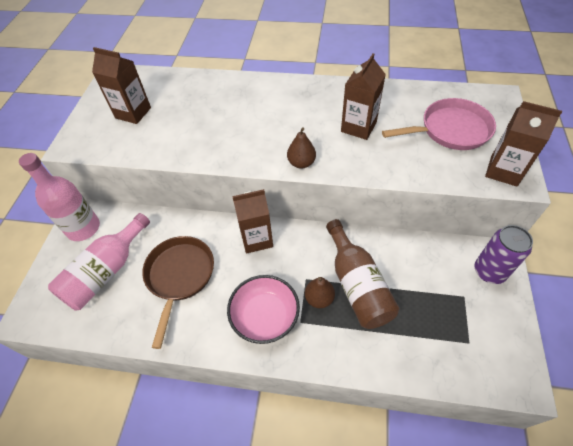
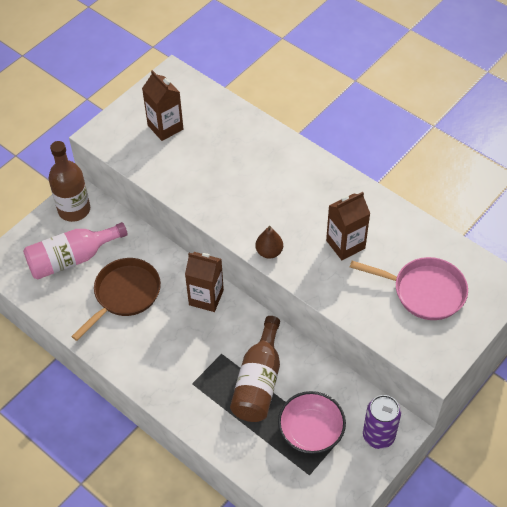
camera: 30 degrees right, 0 degrees up
(83, 228) = (74, 210): pink bottle -> brown bottle
(265, 316) = (168, 363): pink bowl -> pink bowl (311, 431)
(319, 298) = (220, 374): brown pear -> none
(503, 171) = (431, 352): brown carton -> none

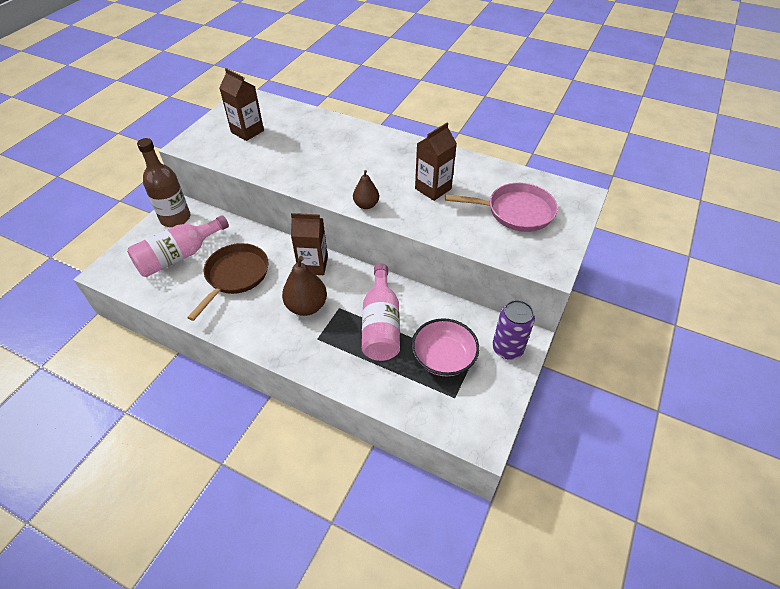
camera: 15 degrees left, 5 degrees down
(189, 345) = (306, 306): none -> brown pear
(258, 382) = (381, 325): brown bottle -> pink bottle

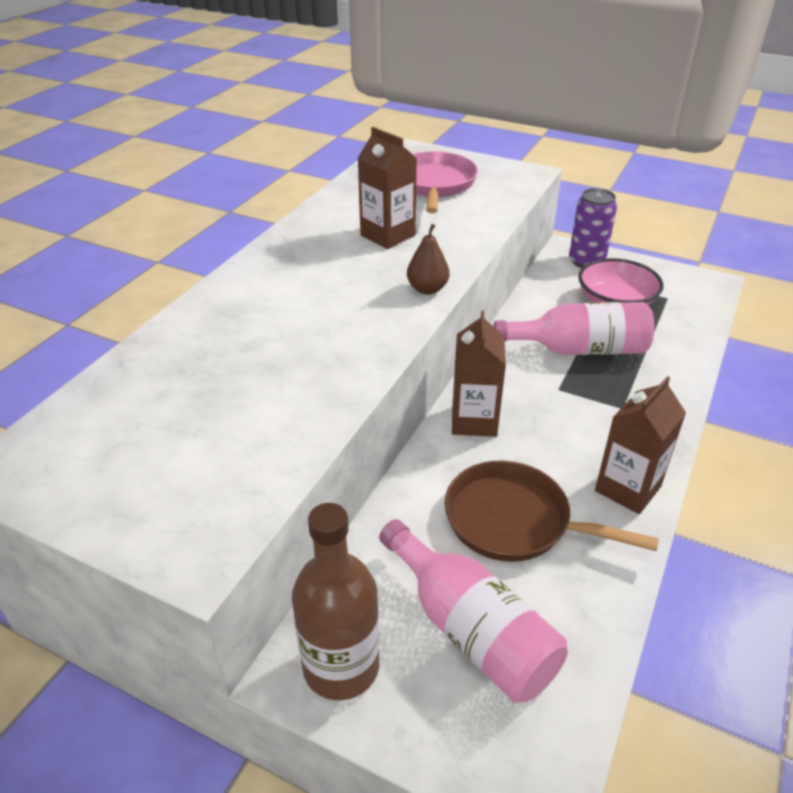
camera: 90 degrees left, 10 degrees down
(247, 131) = (170, 448): brown carton -> brown carton (627, 488)
(306, 306) = (565, 422): brown pear -> none

